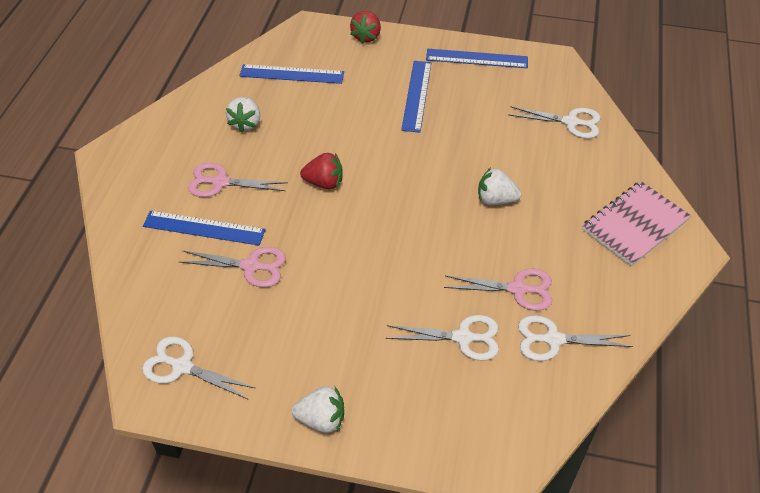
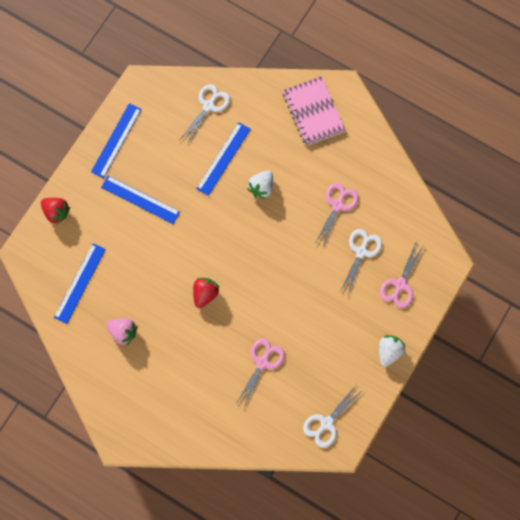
camera: 70 degrees left, 25 degrees up
(204, 228) = (218, 386): blue ruler -> blue ruler (223, 158)
(220, 182) = (178, 365): pink scissors -> pink scissors (400, 284)
(246, 123) = (123, 332): white strawberry -> pink strawberry
(553, 339) = (380, 201): white scissors -> none

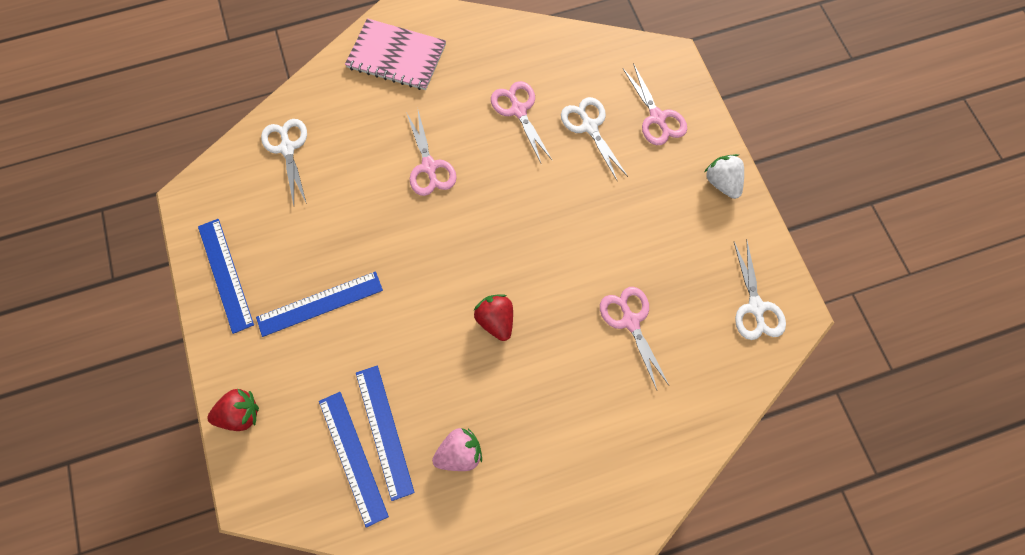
camera: 50 degrees left, 5 degrees down
(223, 158) = (360, 179): blue ruler -> blue ruler (384, 431)
(261, 187) = (429, 167): white strawberry -> pink scissors

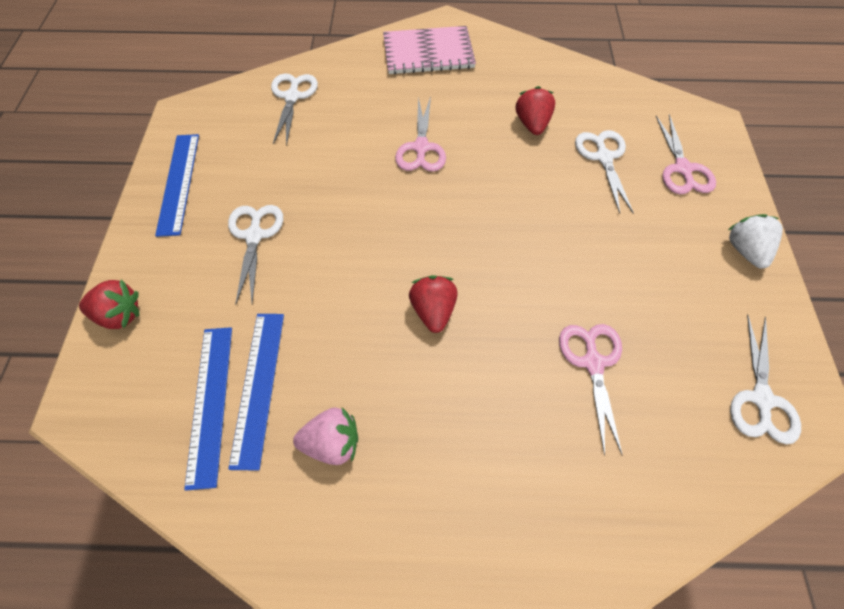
camera: 20 degrees right, 10 degrees down
(320, 303) = (254, 236): blue ruler -> white scissors
(396, 56) = (428, 53): pink notebook -> pink notebook turned 45 degrees counterclockwise
(518, 110) = (532, 124): pink scissors -> red strawberry

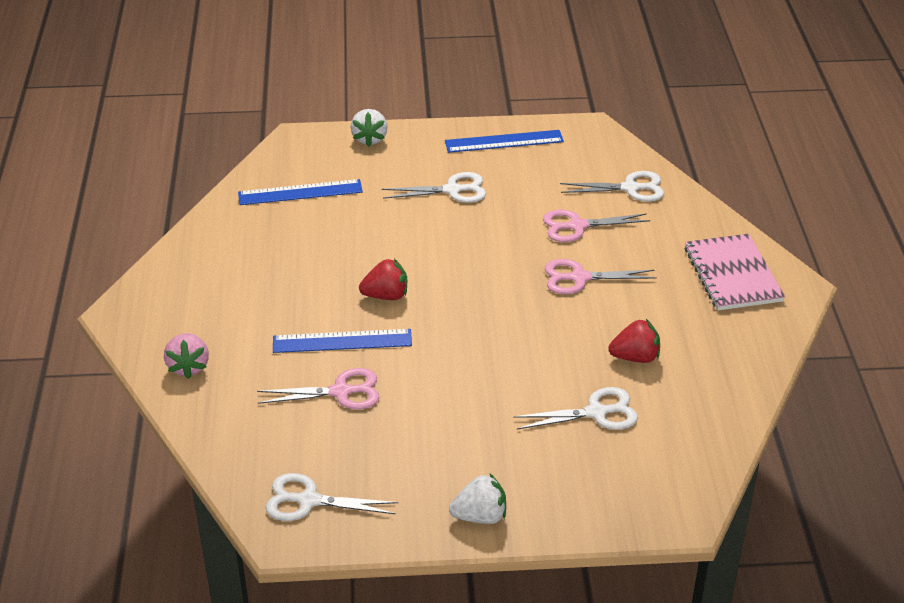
camera: 85 degrees right, 20 degrees down
(119, 315) = (369, 139): red strawberry -> white strawberry
(258, 386) = (313, 212): blue ruler -> blue ruler (342, 341)
(332, 443) = (269, 252): pink strawberry -> pink strawberry (188, 367)
(682, 169) = (592, 478): pink scissors -> pink scissors (577, 226)

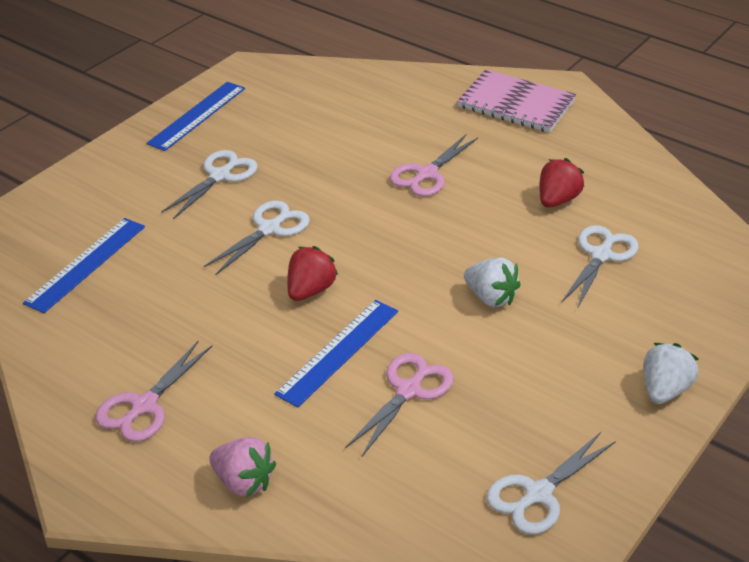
camera: 50 degrees left, 0 degrees up
(369, 139) = (75, 182): white strawberry -> white strawberry (490, 297)
(577, 226) = (361, 140): pink scissors -> pink scissors (144, 406)
(630, 188) = (351, 91): white scissors -> white scissors (269, 229)

